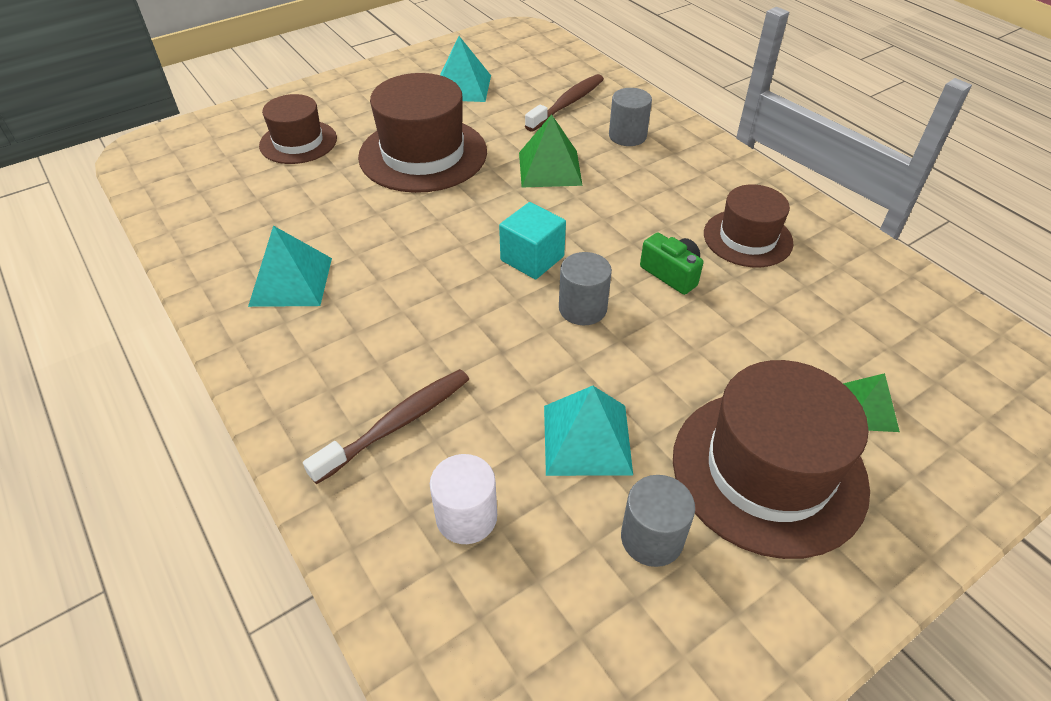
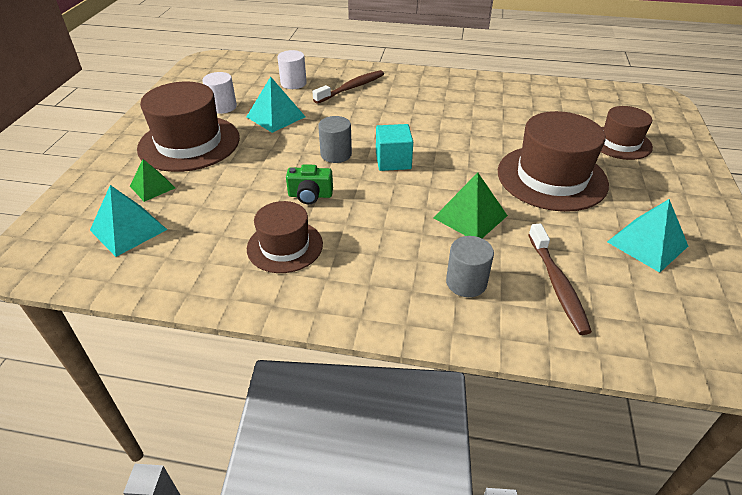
camera: 135 degrees right, 5 degrees down
(291, 281) = (473, 97): turquoise pyramid -> turquoise pyramid (128, 229)
(397, 424) = (352, 88): brown toothbrush -> brown toothbrush turned 135 degrees counterclockwise
(652, 538) = (222, 107): grey cylinder -> white cylinder

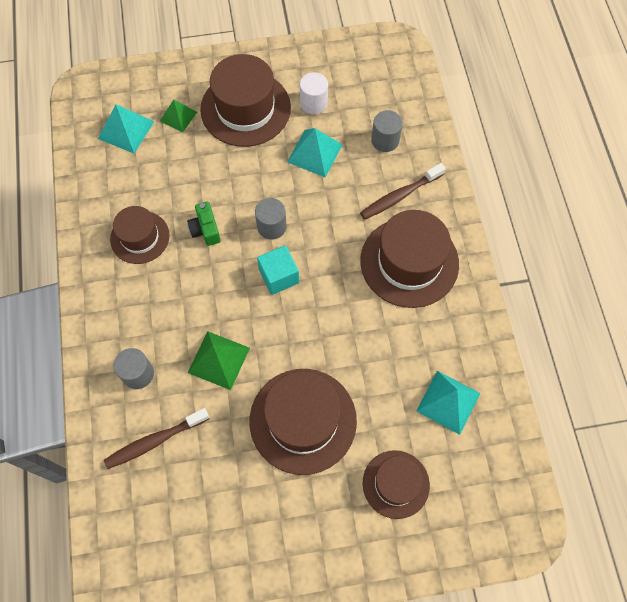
camera: 70 degrees right, 25 degrees up
(293, 83) = (385, 140): white cylinder -> grey cylinder
(352, 88) = (399, 196): brown toothbrush -> brown toothbrush turned 120 degrees clockwise
(416, 96) = (409, 262): none -> brown hat
(647, 244) = (228, 512): turquoise pyramid -> turquoise pyramid (448, 402)

